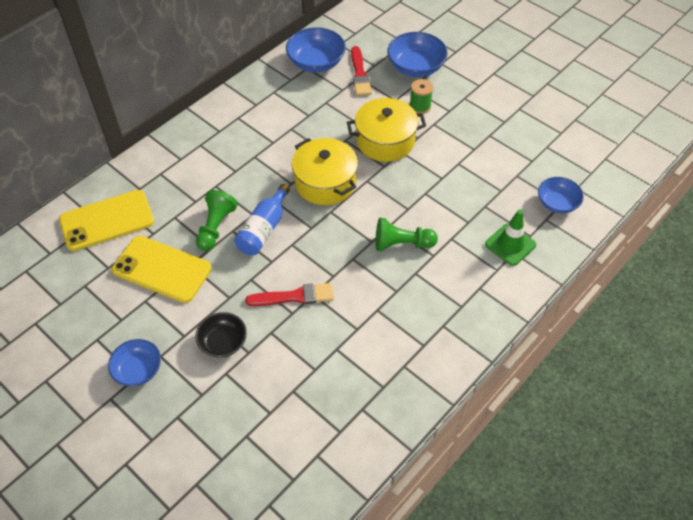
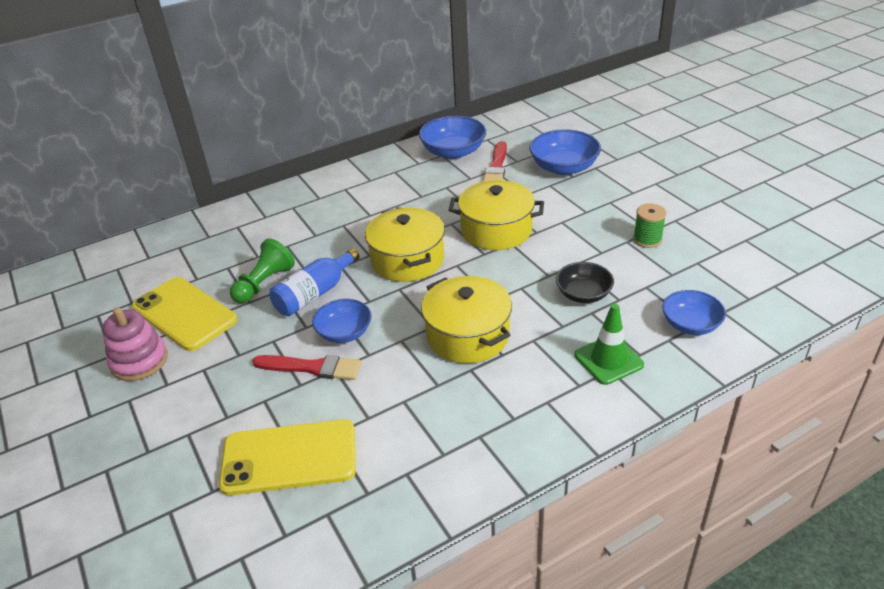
camera: 20 degrees right, 15 degrees down
(107, 220) = (158, 260): yellow phone -> yellow phone (289, 457)
(138, 370) = (96, 409): blue bowl -> blue bowl (344, 332)
(148, 320) = (139, 361): none -> pink stacking toy
(223, 342) = (204, 400): black bowl -> black bowl (583, 294)
(401, 244) = (468, 335): green pawn -> yellow pot
(420, 106) = (552, 203): green spool -> green spool (647, 239)

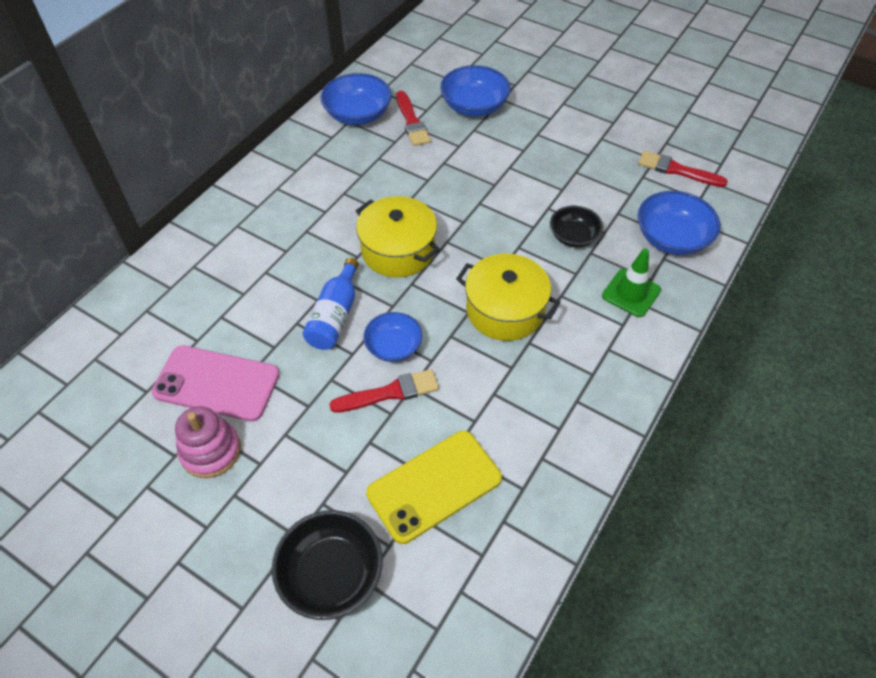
camera: 30 degrees left, 15 degrees up
(148, 493) = (331, 574): none -> black bowl
(184, 314) = (216, 383): yellow phone -> pink phone
(264, 283) = (275, 322): green pawn -> none
(496, 230) = (458, 193): yellow pot -> none
(647, 239) = (591, 165): green spool -> none
(690, 324) = (671, 238): blue bowl -> blue bowl, size x1.52
(740, 266) = (677, 170): none -> red brush

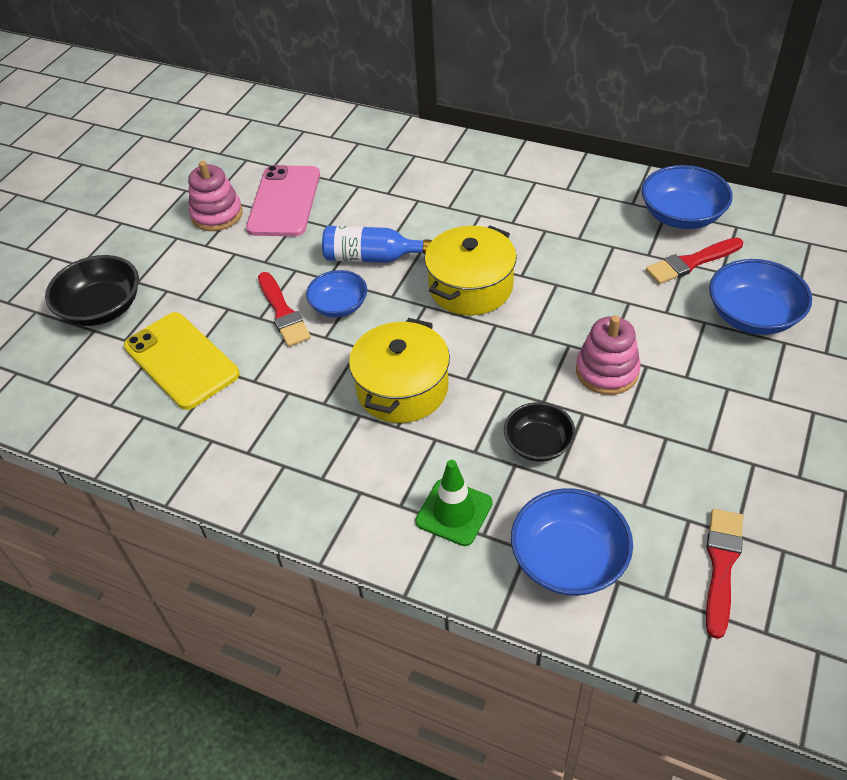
camera: 85 degrees right, 5 degrees down
(511, 188) = (607, 371): none -> pink stacking toy

